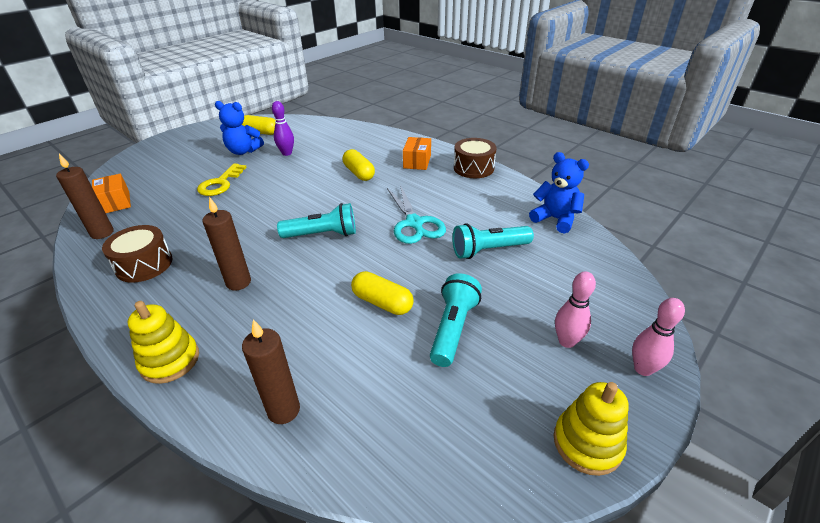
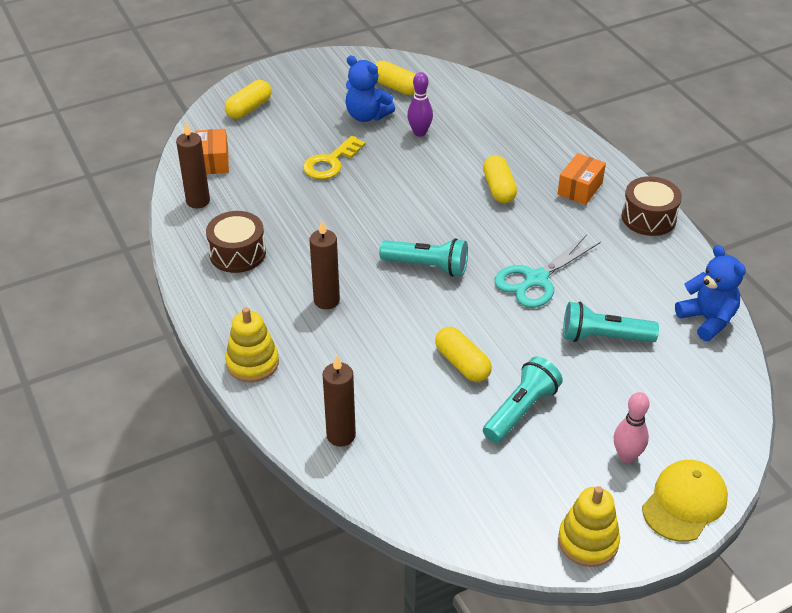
camera: 20 degrees right, 5 degrees up
(146, 164) = (249, 108): none -> yellow capsule
(414, 223) = (536, 280): turquoise scissors -> turquoise scissors turned 45 degrees clockwise
(643, 369) = (684, 502): pink bowling pin -> yellow cap

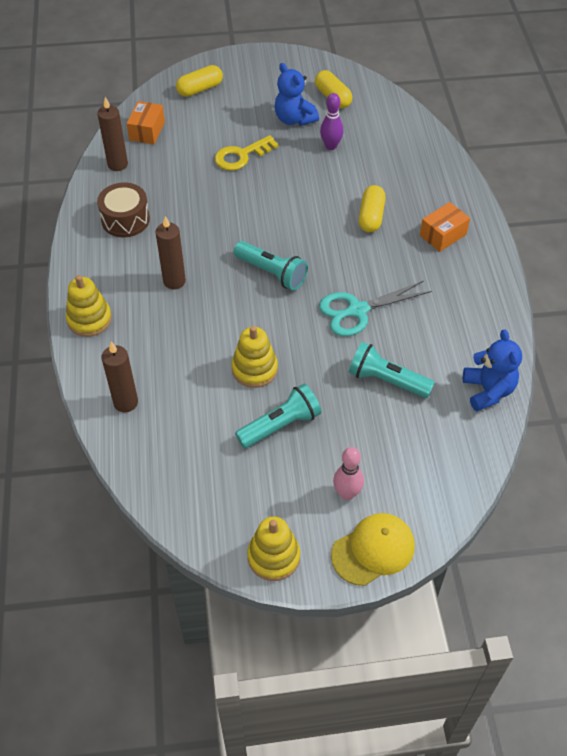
camera: 20 degrees right, 10 degrees up
(462, 364) = (254, 369): yellow capsule -> yellow stacking toy
(648, 218) = (489, 279): brown drum -> none

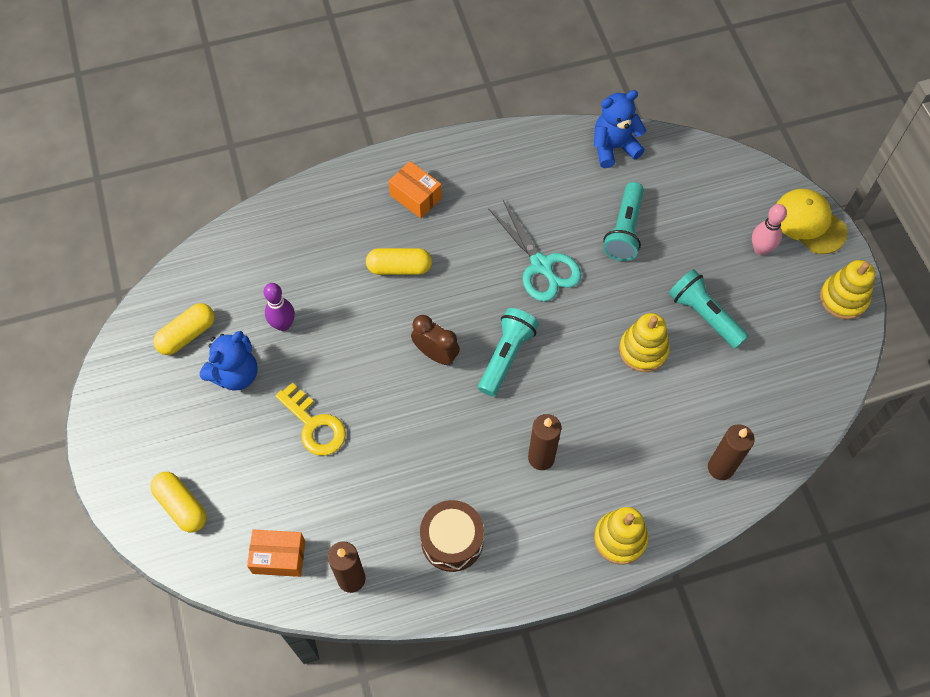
camera: 100 degrees left, 10 degrees up
(284, 229) = (436, 354): none -> brown clock

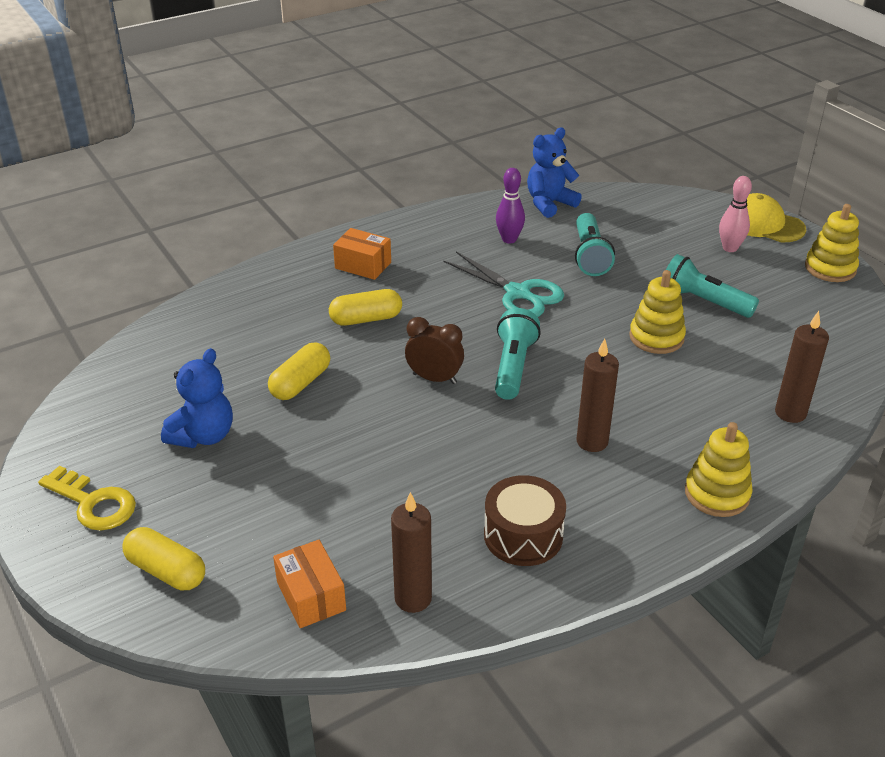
camera: 15 degrees left, 25 degrees down
(187, 335) = (134, 412): yellow capsule -> yellow capsule (301, 383)
(279, 557) = (311, 596): orange box -> orange box turned 75 degrees clockwise
(283, 324) = (249, 384): purple bowling pin -> purple bowling pin (509, 239)
(314, 425) = (315, 462): yellow key -> yellow key (93, 503)

